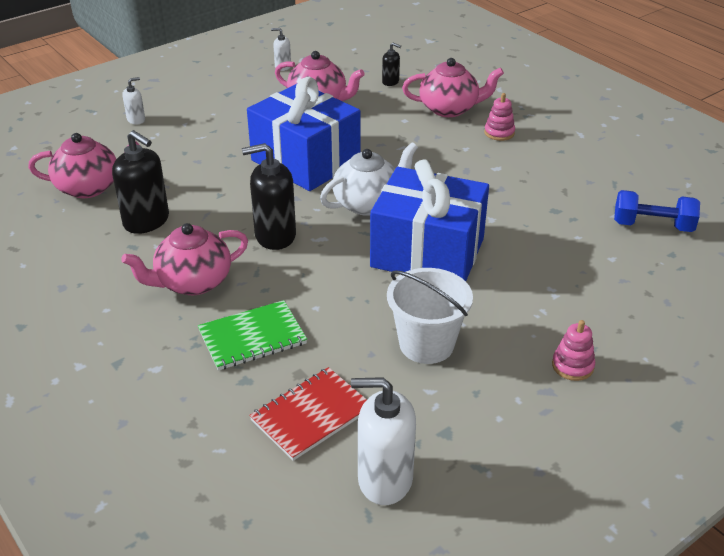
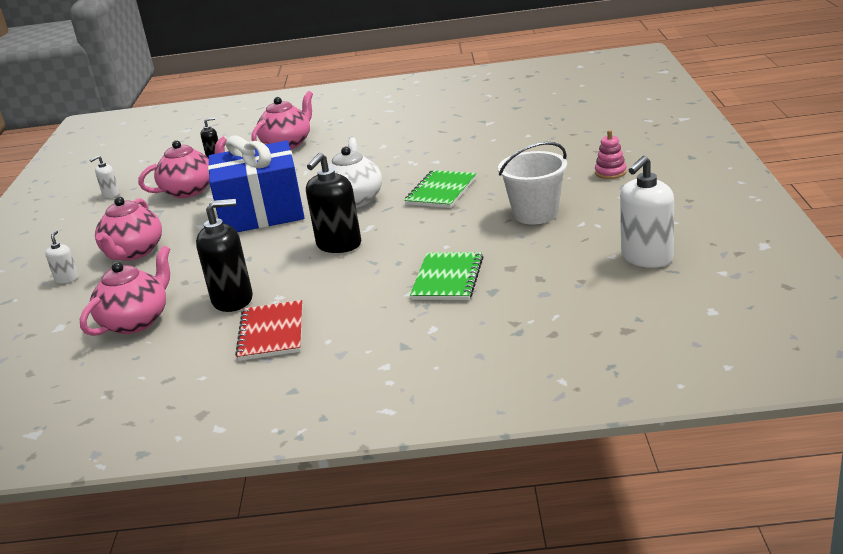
camera: 50 degrees left, 10 degrees down
(192, 282) = (347, 292): pink teapot -> pink teapot (133, 253)
(311, 415) = (558, 271): red notebook -> red notebook (271, 332)
(427, 252) = (441, 191): blue gift -> green notebook
(499, 133) = (345, 135): pink stacking toy -> none
(652, 226) = (513, 115): blue dumbbell -> none

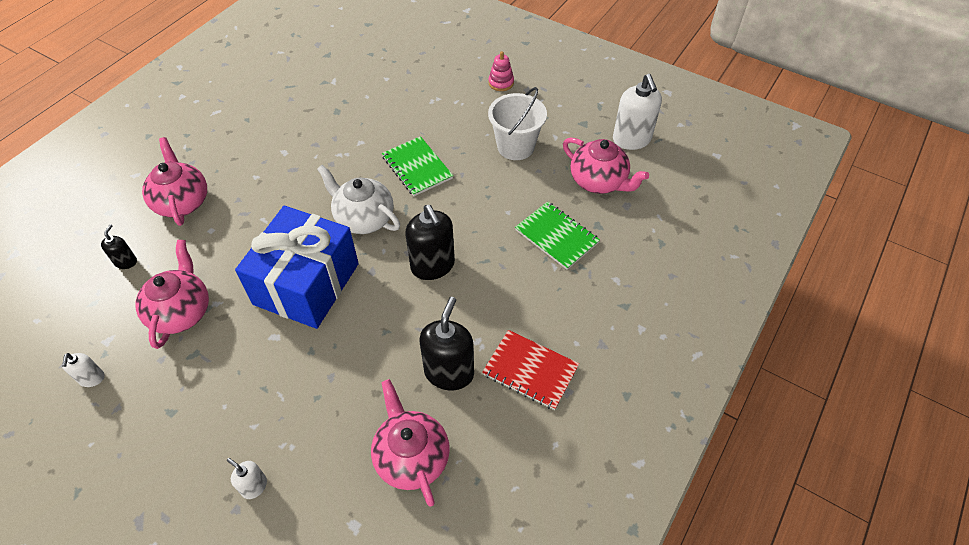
camera: 60 degrees left, 25 degrees up
(133, 253) = (265, 409): pink teapot -> pink teapot (599, 181)

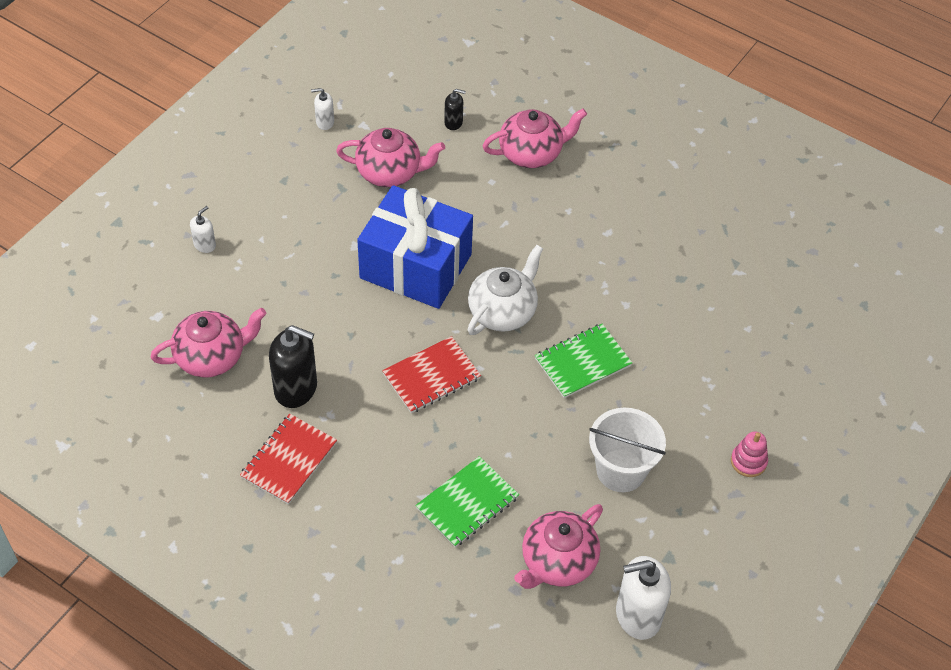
camera: 90 degrees right, 0 degrees up
(433, 266) = (431, 376): black soap dispenser -> red notebook

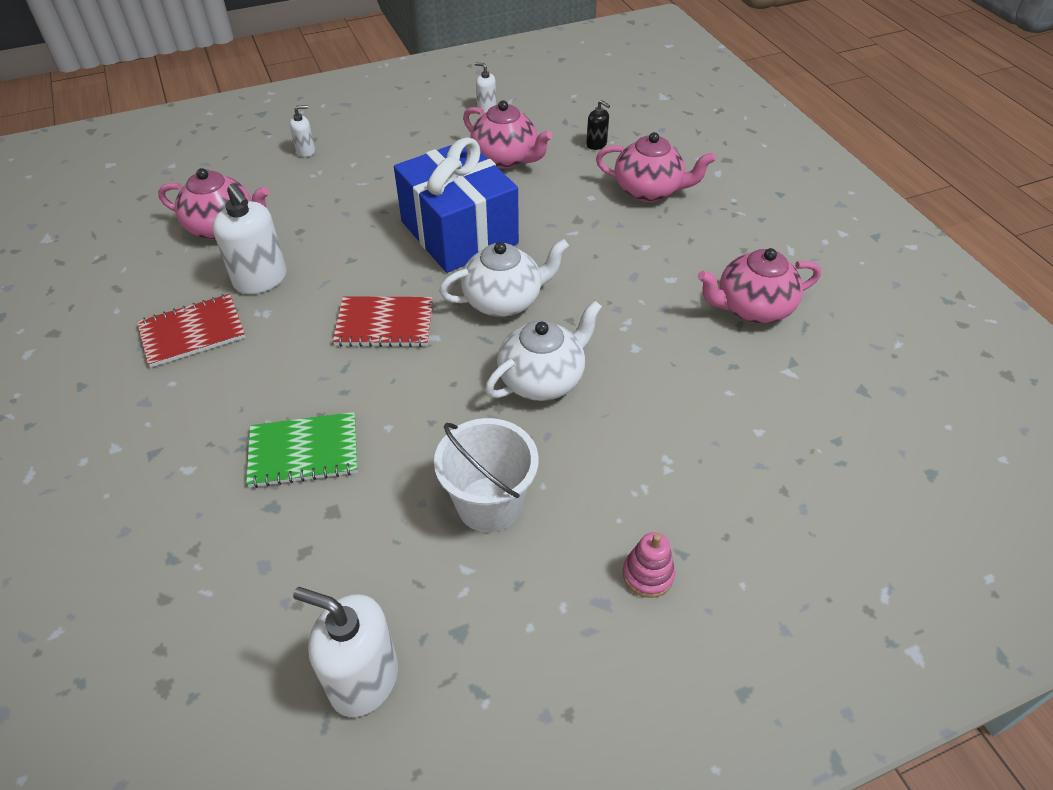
camera: 35 degrees right, 5 degrees down
(296, 388) = (261, 279): black soap dispenser -> white soap dispenser
(557, 562) = (333, 563): pink teapot -> pink teapot (752, 308)
(582, 362) = (543, 379): green notebook -> white teapot

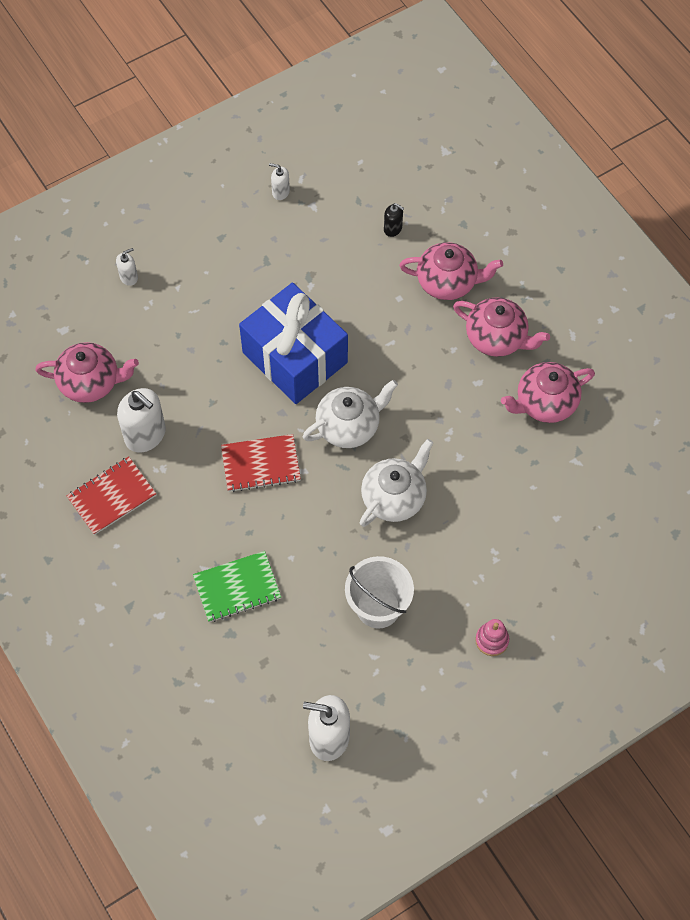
camera: 10 degrees left, 15 degrees up
(506, 158) = (314, 260): pink teapot -> pink teapot (497, 338)

